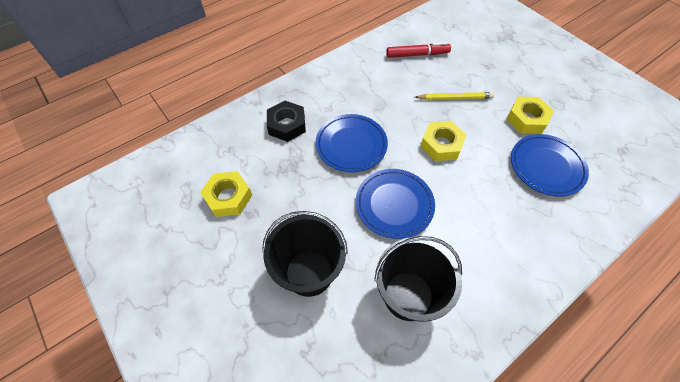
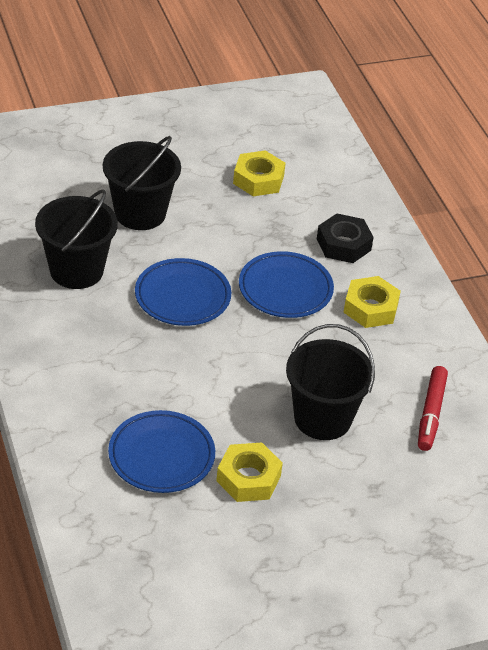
camera: 105 degrees right, 15 degrees down
(441, 145) = (247, 370): yellow nut -> yellow nut (370, 308)
(455, 98) = (322, 418): yellow pencil -> black bucket

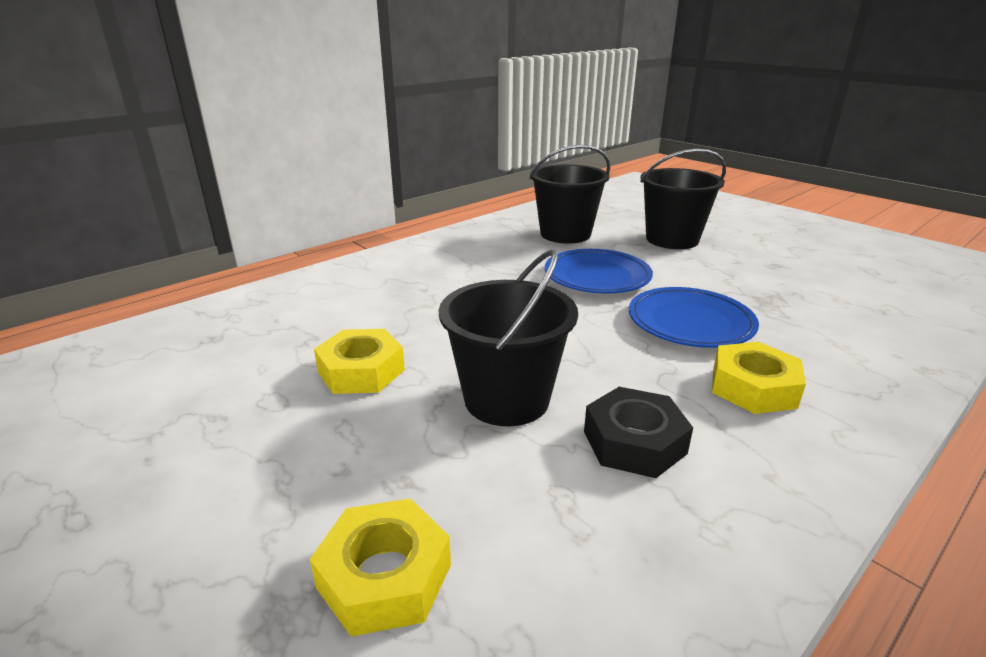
camera: 70 degrees right, 15 degrees down
(161, 456) = (365, 315): blue plate -> none
(258, 179) = (819, 273): yellow nut -> yellow nut (384, 576)
(343, 244) = (826, 341): black nut -> black nut (634, 442)
(431, 413) = (617, 505): red marker -> none

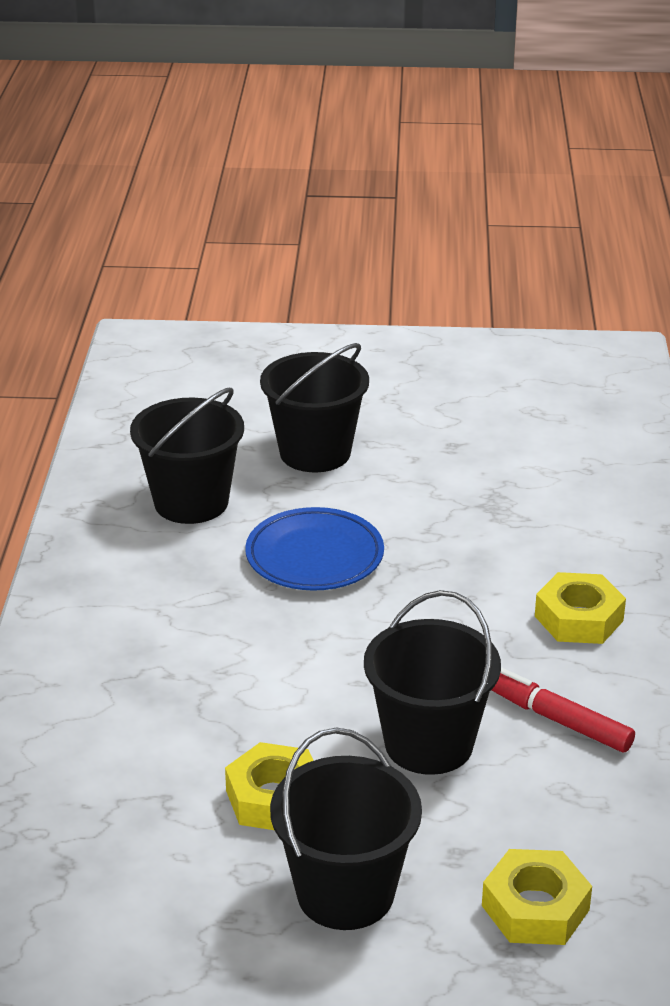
camera: 45 degrees left, 5 degrees up
(291, 452) = (345, 893): none -> black bucket
(634, 442) = (557, 720): black nut -> red marker
(690, 323) = (465, 573): blue plate -> none

